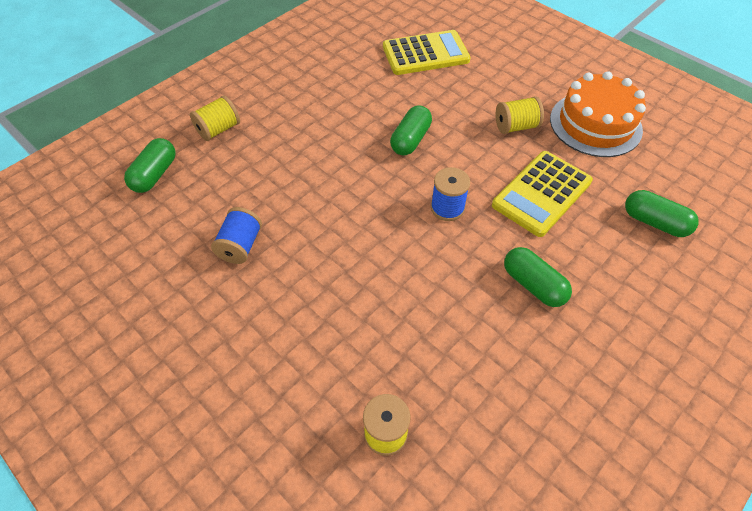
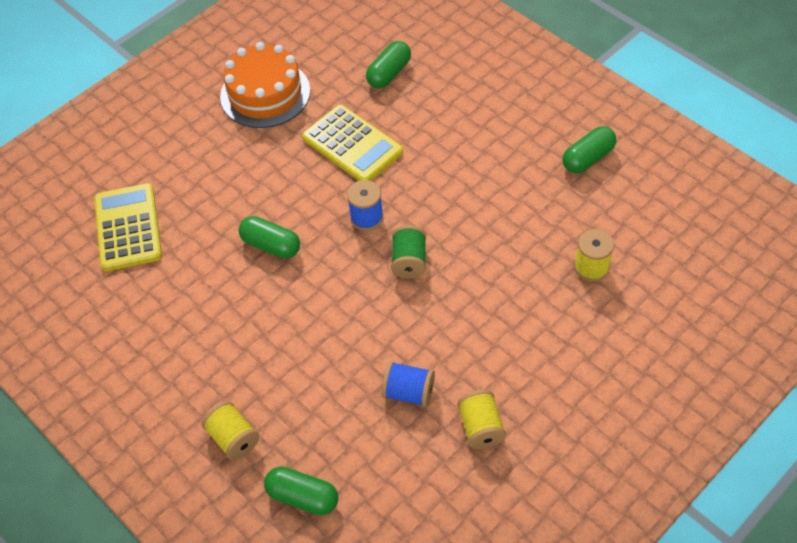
camera: 85 degrees left, 0 degrees up
(393, 244) = (409, 261): none -> green spool
(516, 126) = (261, 155): yellow spool -> yellow spool (481, 427)
(533, 285) = (453, 162): green capsule -> green capsule (588, 158)

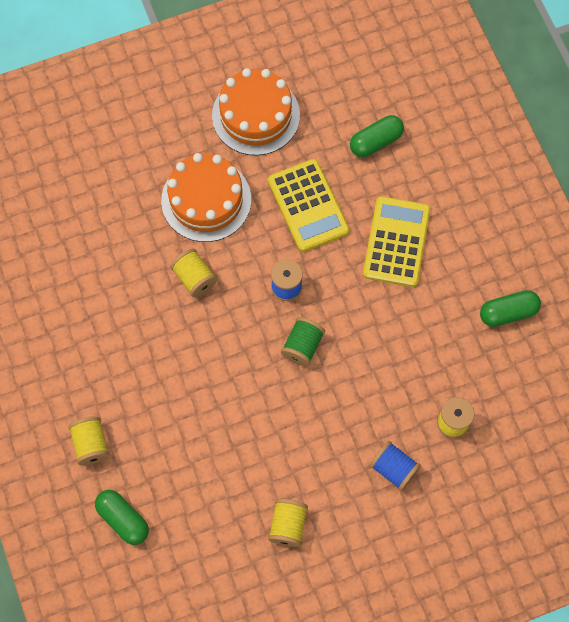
camera: 20 degrees right, 15 degrees up
(128, 228) = (83, 206): yellow calculator -> yellow calculator (396, 242)
(250, 177) = (206, 200): none -> orange cake
(271, 245) = (194, 278): green capsule -> yellow spool
(409, 392) = (245, 468): blue spool -> blue spool (393, 469)

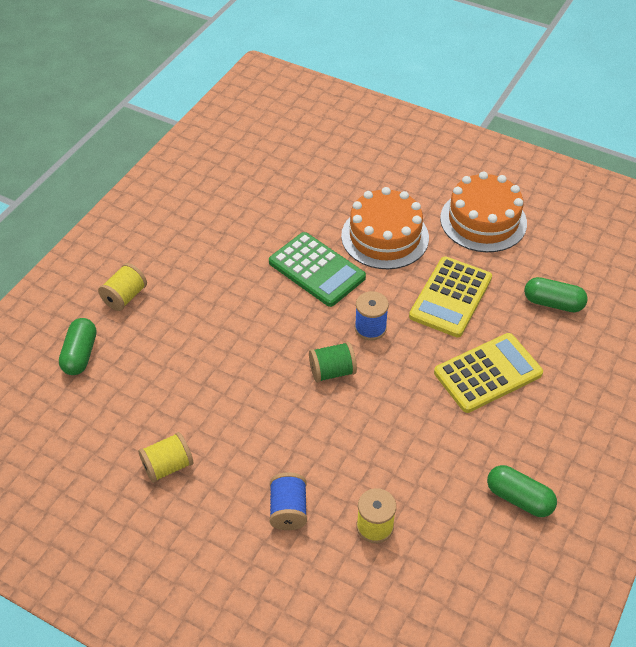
camera: 50 degrees right, 20 degrees down
(194, 278) = (317, 270): yellow spool -> green calculator

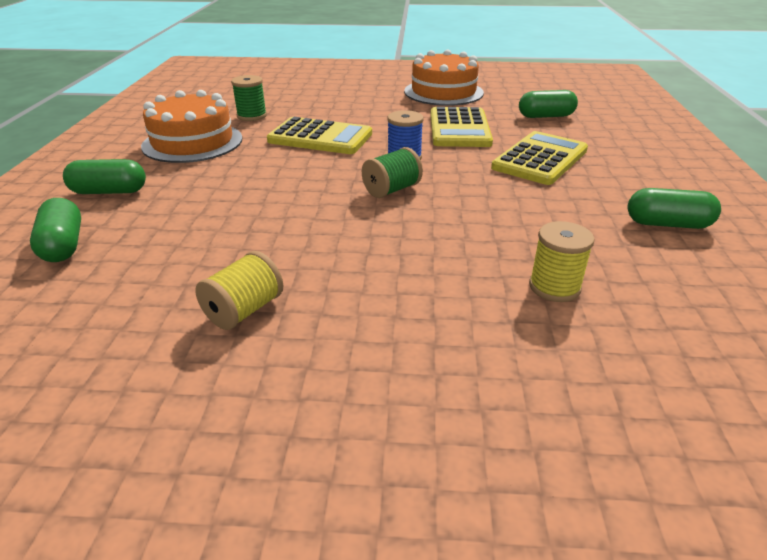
camera: 25 degrees left, 15 degrees down
(125, 297) = (109, 192): yellow spool -> green capsule
(275, 210) = (252, 116): none -> green spool
(288, 510) = (439, 304): blue spool -> none
(317, 270) = (320, 137): green calculator -> yellow calculator
(385, 236) = (368, 111): orange cake -> orange cake (192, 142)

